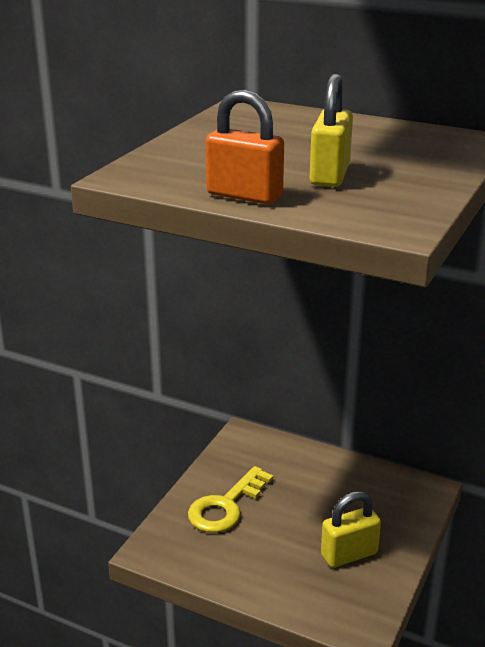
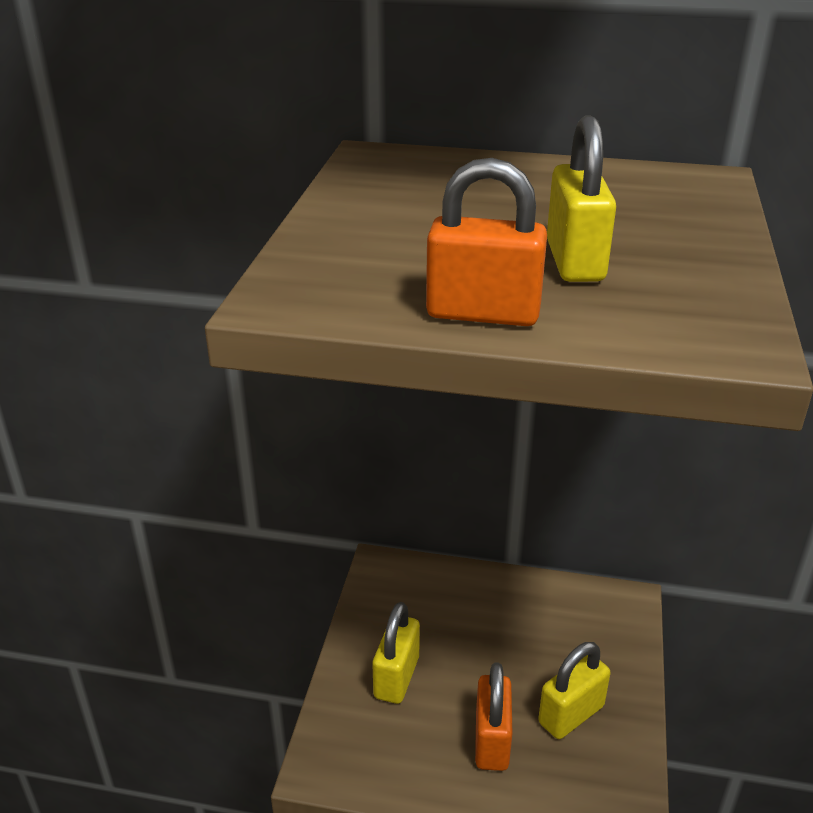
camera: 15 degrees left, 5 degrees up
(226, 506) = (396, 677): yellow key -> yellow padlock
(280, 559) = (491, 741): none -> orange padlock

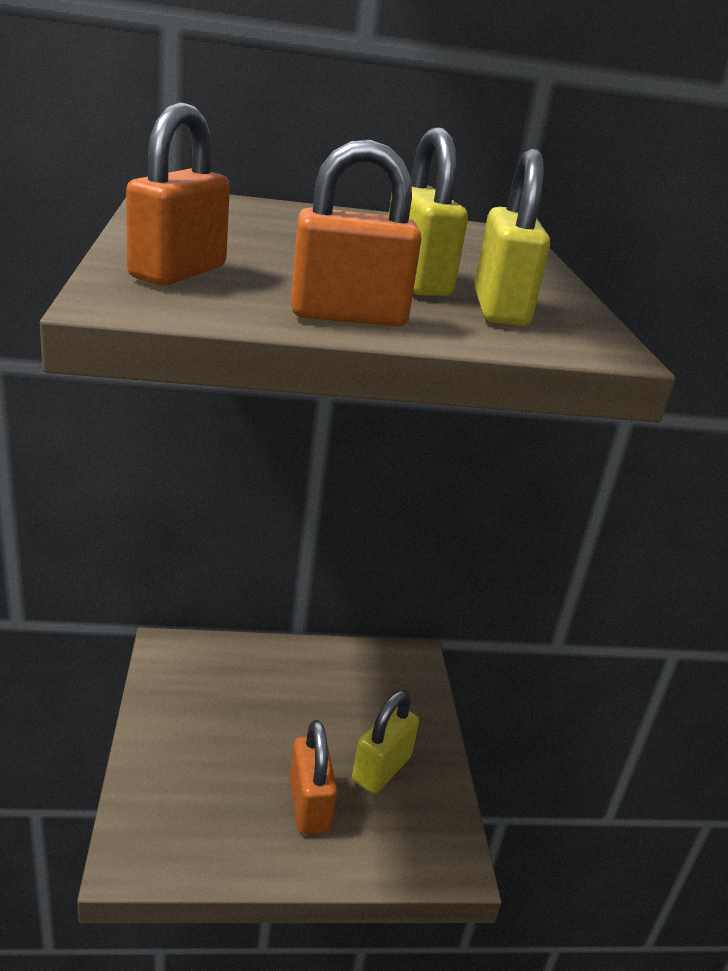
camera: 20 degrees left, 5 degrees down
(340, 261) = (178, 272): none -> orange padlock
(396, 677) = (200, 755): yellow padlock -> yellow padlock (500, 309)

